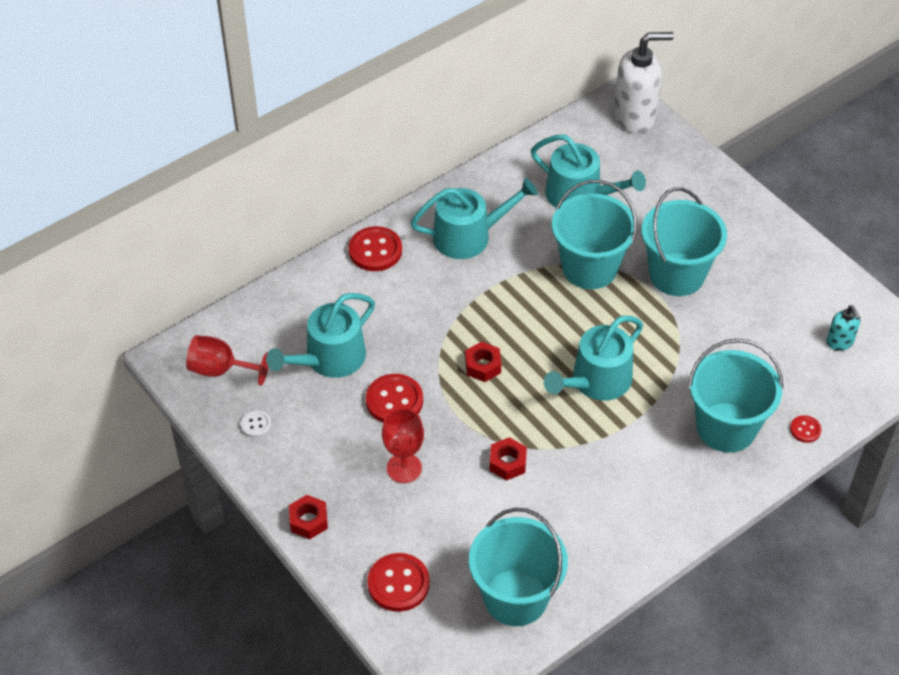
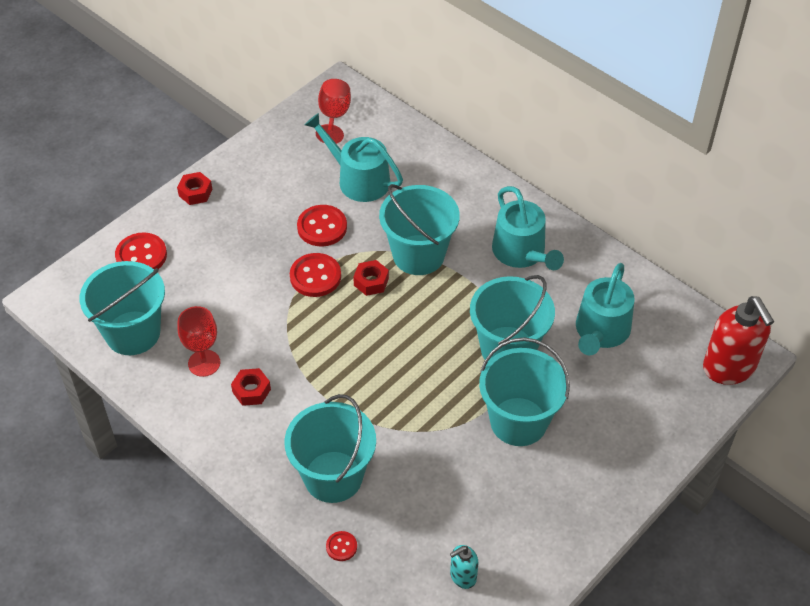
camera: 80 degrees right, 0 degrees up
(256, 425) = (283, 146): white button -> none
(375, 250) = (485, 190): red button -> red button (315, 276)
(404, 468) = (253, 243): red goblet -> red goblet (204, 363)
(454, 320) = (418, 255): none -> turquoise bucket
(507, 463) = (268, 312): red nut -> red nut (251, 391)
(596, 381) = (370, 367): turquoise watering can -> none
(635, 117) = (729, 368): white soap dispenser -> red soap dispenser

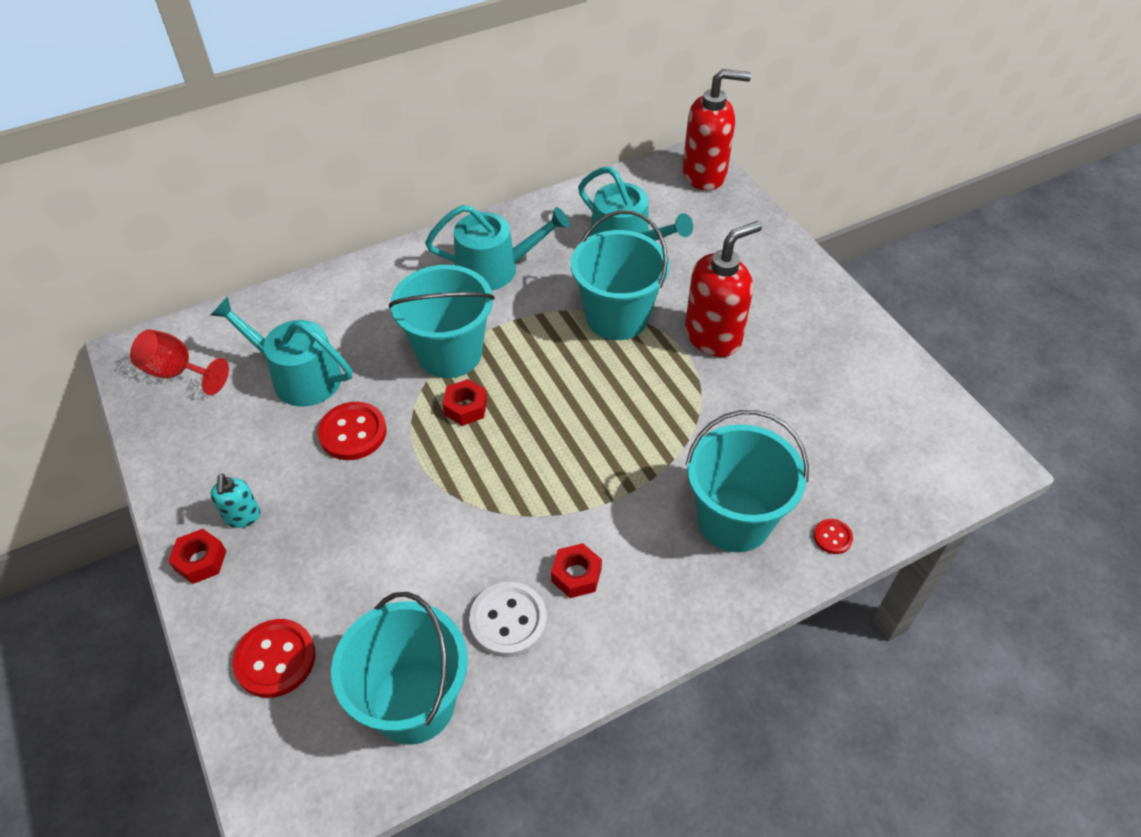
camera: 70 degrees left, 0 degrees up
(204, 363) = (508, 620): red goblet -> white button
(315, 276) = (428, 460): red button -> none
(358, 179) = (299, 376): turquoise watering can -> turquoise watering can turned 60 degrees clockwise
(463, 576) = (892, 437): turquoise soap dispenser -> turquoise soap dispenser (242, 517)
(518, 421) = (713, 336): turquoise bucket -> red soap dispenser

